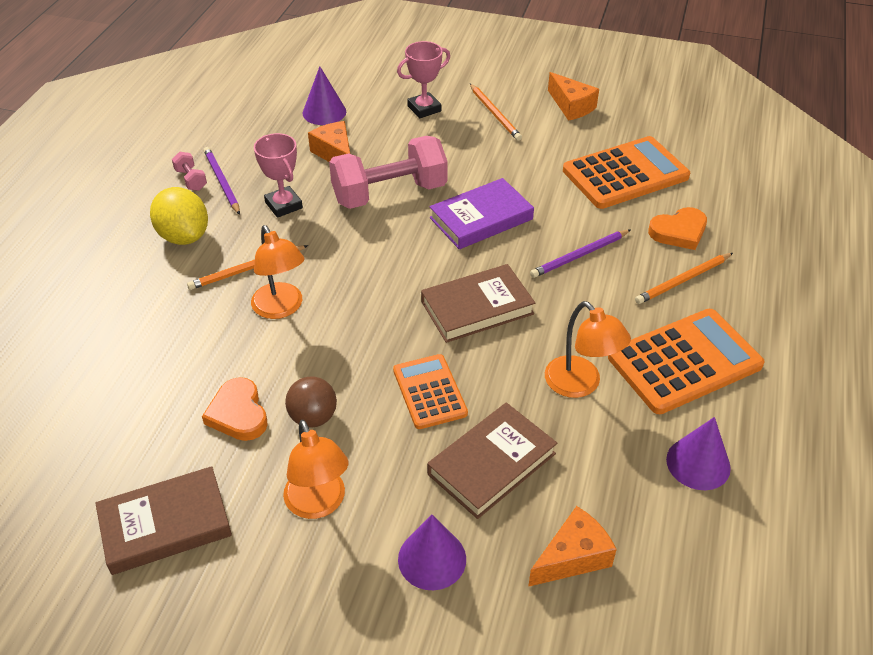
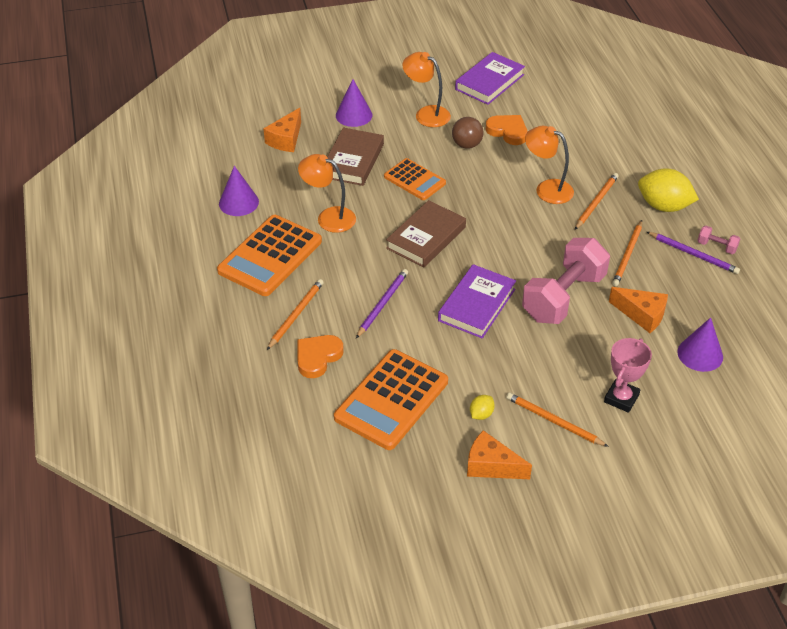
camera: 150 degrees right, 0 degrees up
(165, 524) = (489, 82): brown book -> purple book
(283, 205) = (627, 255): pink trophy -> orange pencil
(552, 138) = (481, 414): none -> yellow lemon

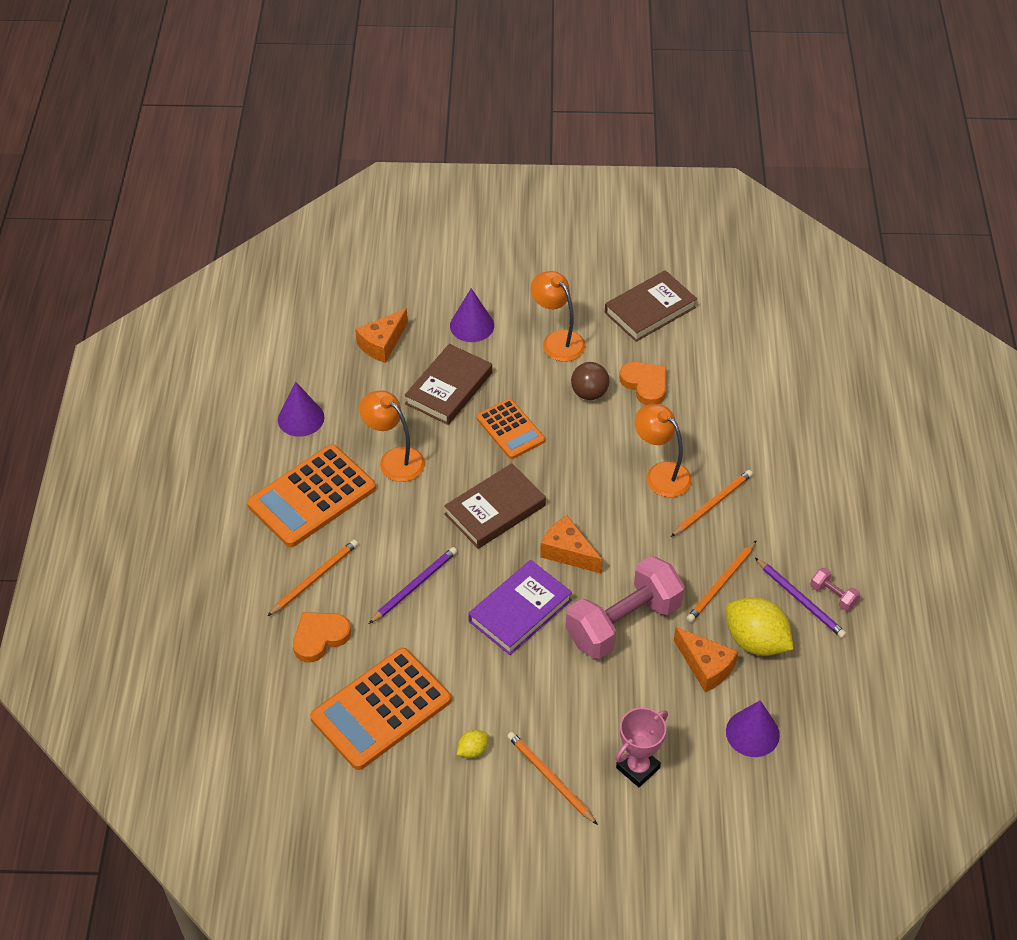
camera: 15 degrees right, 5 degrees up
(489, 82) = (650, 310): purple book -> brown book
(491, 466) = (460, 816): orange cheese -> orange cheese (568, 552)
(663, 206) = (792, 527): yellow lemon -> yellow lemon (755, 641)

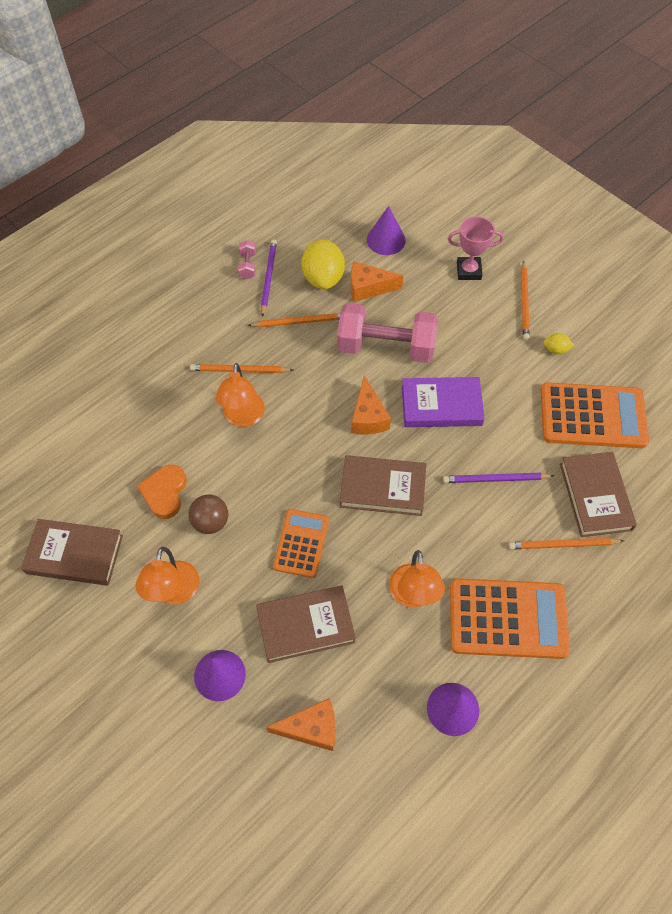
camera: 135 degrees left, 10 degrees up
(320, 637) = (595, 496): orange heart -> brown book
(705, 666) = (368, 288): orange cheese -> orange cheese turned 90 degrees counterclockwise

